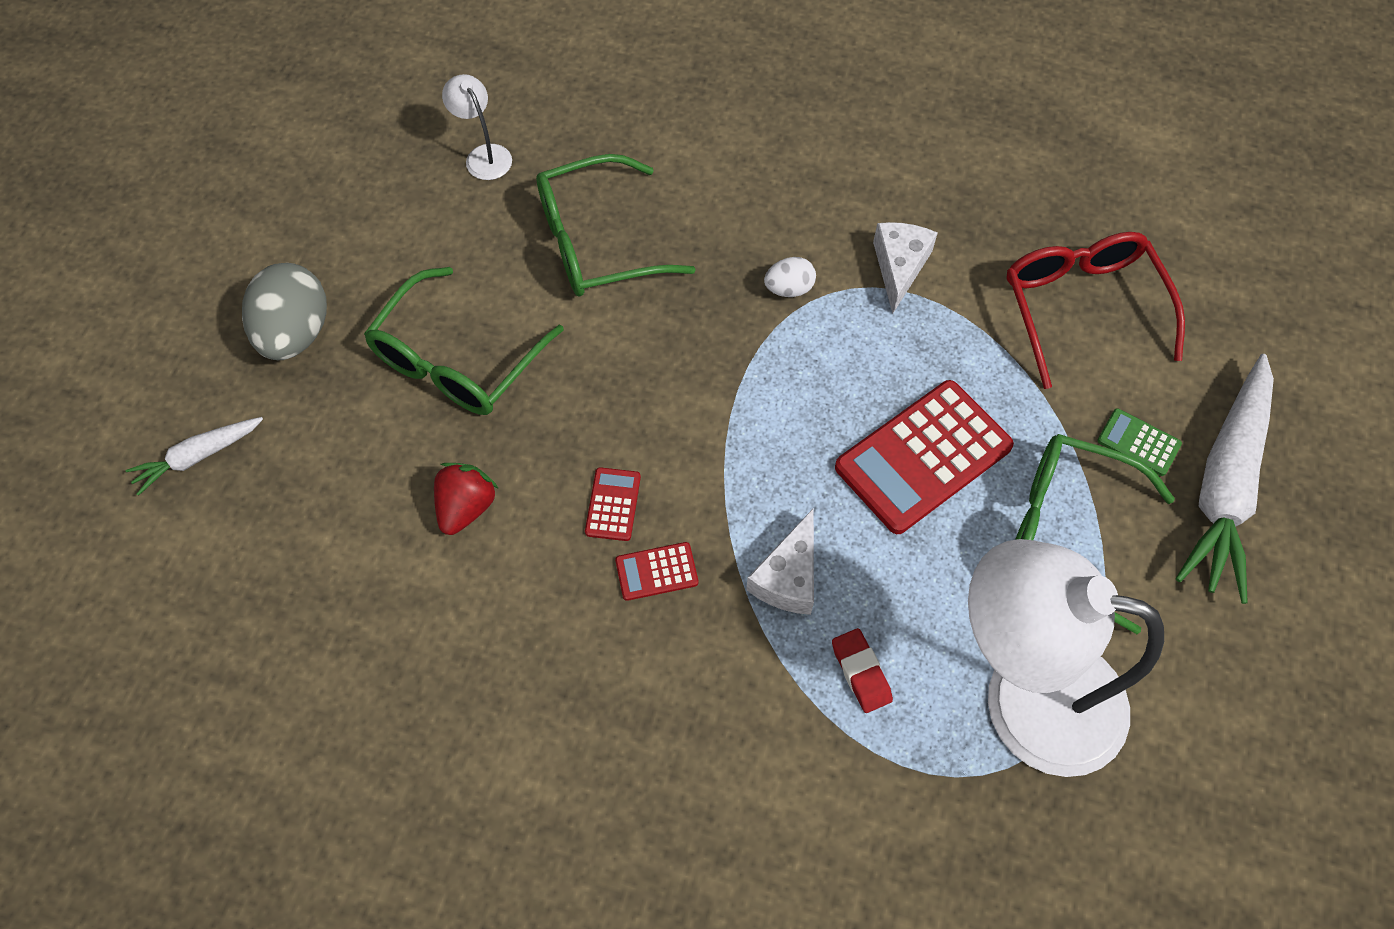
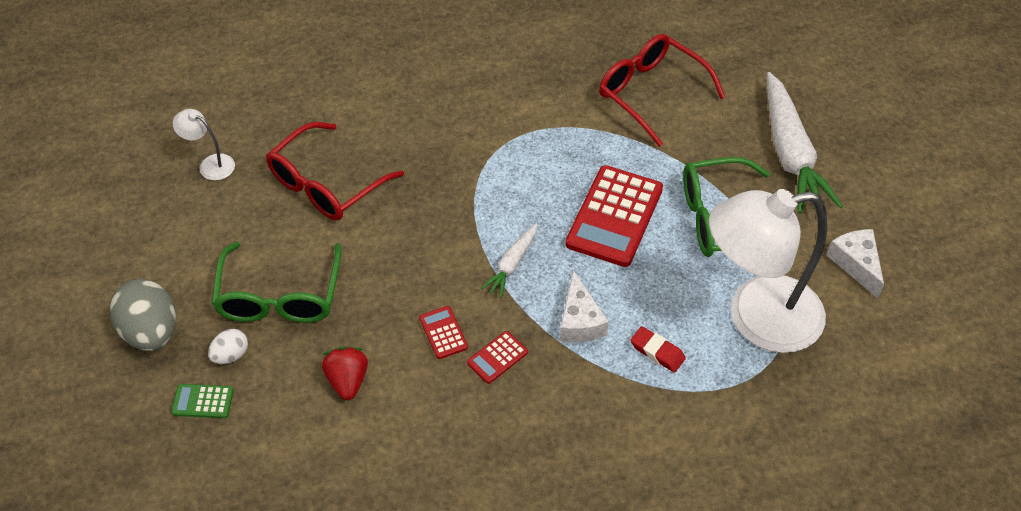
camera: 30 degrees left, 10 degrees down
(198, 457) = (133, 441): white carrot -> white carrot (512, 265)
(598, 242) = (327, 184): green glasses -> red glasses
(789, 289) = (470, 158): white egg -> white egg (231, 355)
(899, 267) = (529, 116): white cheese -> white cheese (856, 264)
(1138, 442) = (730, 152): green calculator -> green calculator (203, 401)

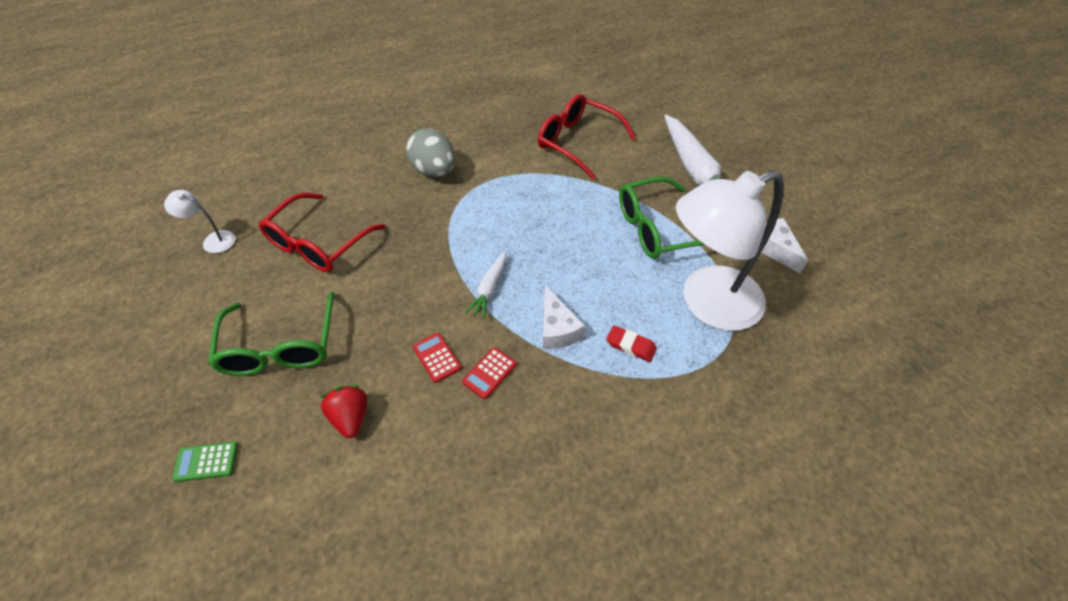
camera: 10 degrees left, 0 degrees up
(151, 332) = (154, 399): grey egg -> grey egg (434, 171)
(231, 355) = (234, 410): white egg -> none
(614, 216) = (569, 237): red calculator -> none

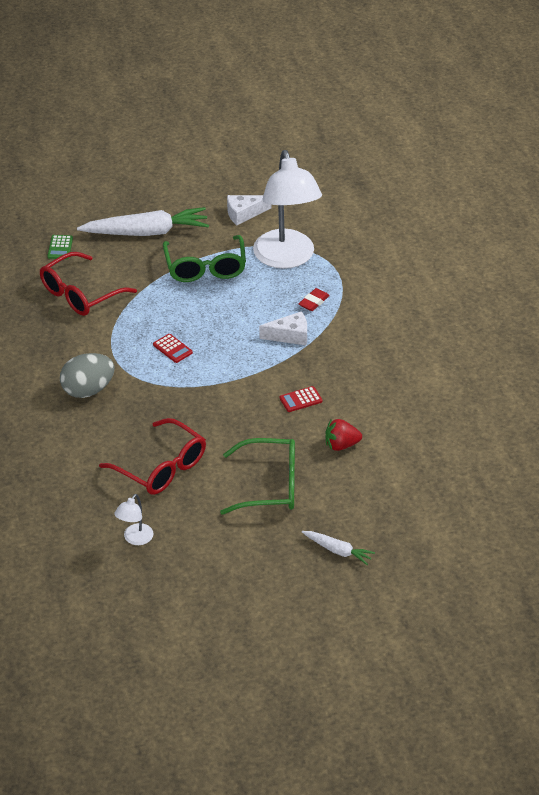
camera: 80 degrees left, 10 degrees down
(206, 462) = (361, 518): green calculator -> green calculator (60, 247)
(489, 288) = (242, 367): white carrot -> white carrot (338, 551)
(489, 373) = (320, 373): red calculator -> red calculator (172, 349)

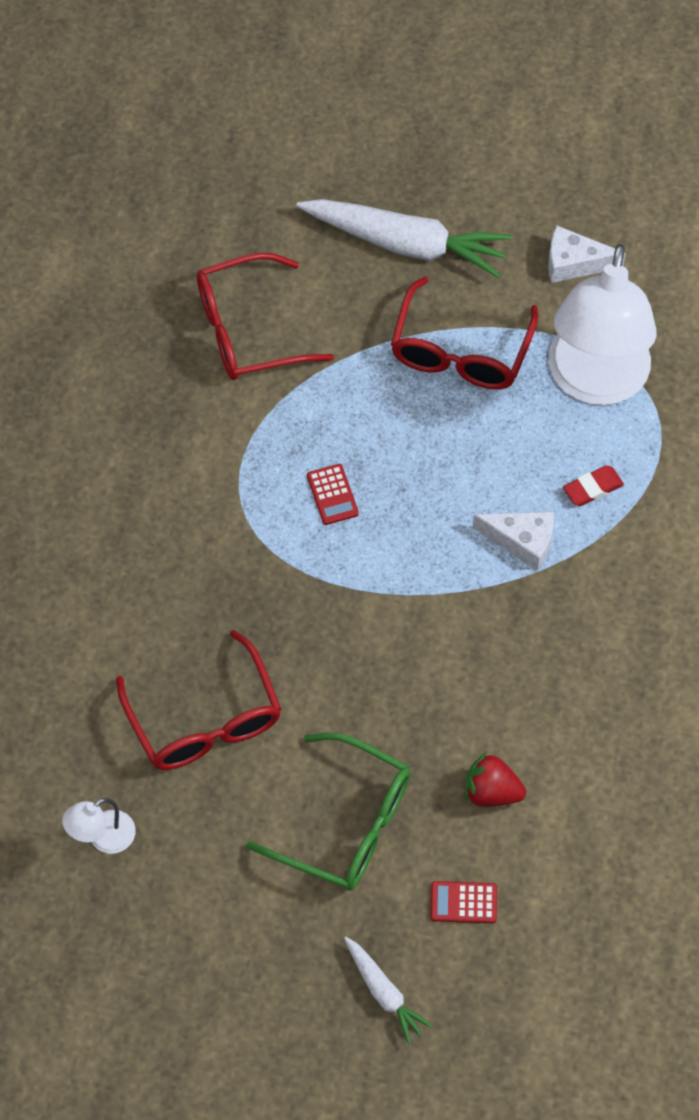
camera: 25 degrees right, 20 degrees up
(60, 247) = (262, 225): green calculator -> none
(88, 390) = (170, 525): grey egg -> none
(205, 267) = (460, 350): green glasses -> red glasses
(300, 400) = (475, 676): red calculator -> red calculator (463, 902)

